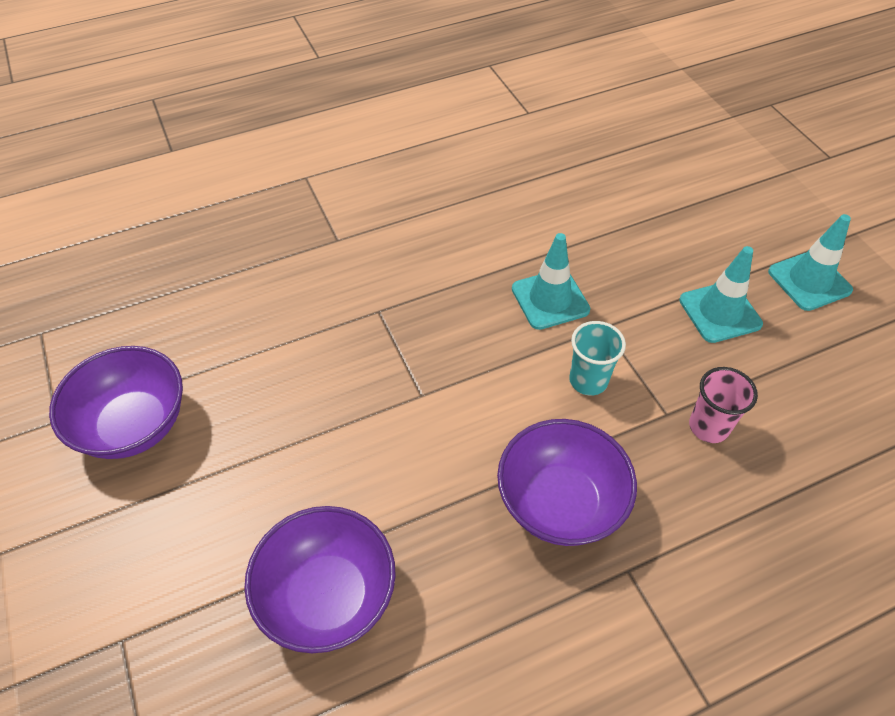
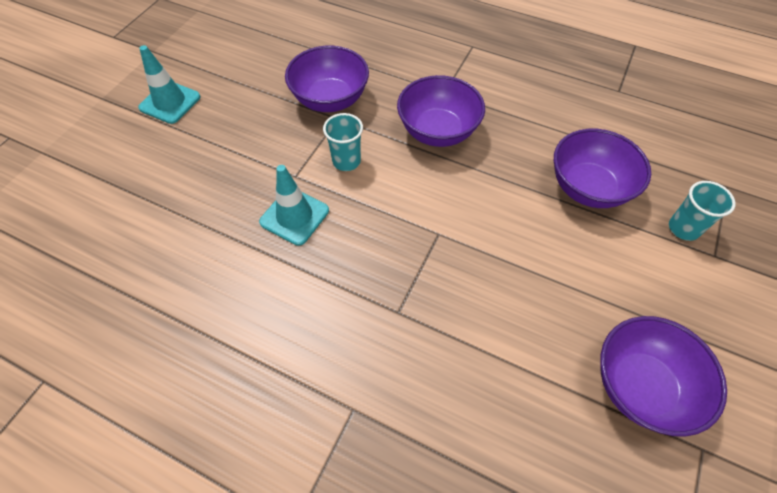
camera: 130 degrees left, 5 degrees up
(178, 646) = (683, 228): none -> turquoise cup
(708, 427) = (330, 99): pink cup -> purple bowl
(720, 312) = (233, 129): turquoise traffic cone -> none

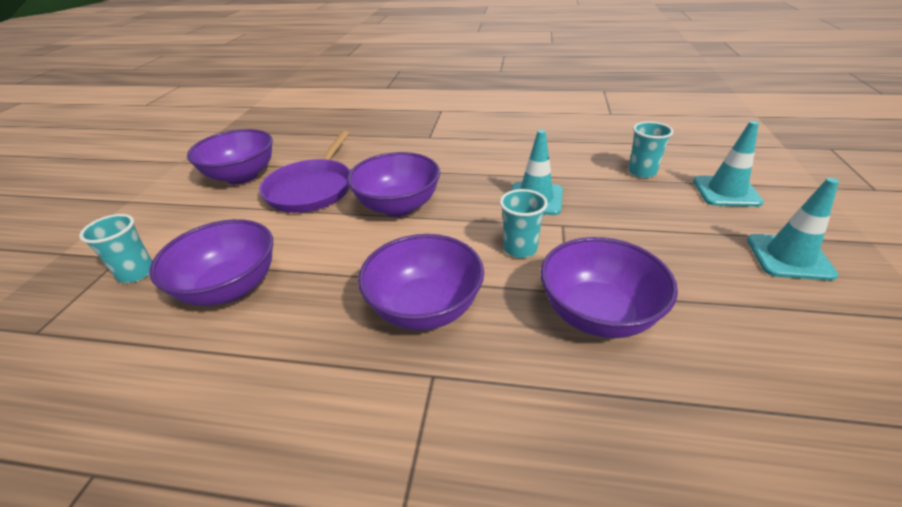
camera: 165 degrees right, 20 degrees down
(121, 171) = (726, 191): none -> turquoise traffic cone
(158, 223) = (642, 172): none -> turquoise cup
(435, 249) = (398, 206): none -> purple bowl
(534, 316) = (312, 189): none -> purple pan

